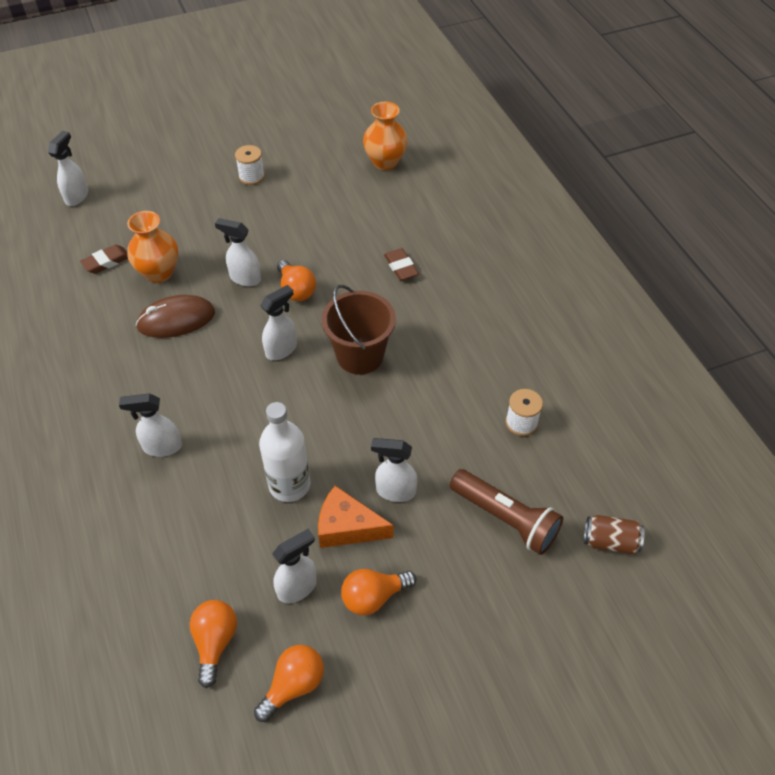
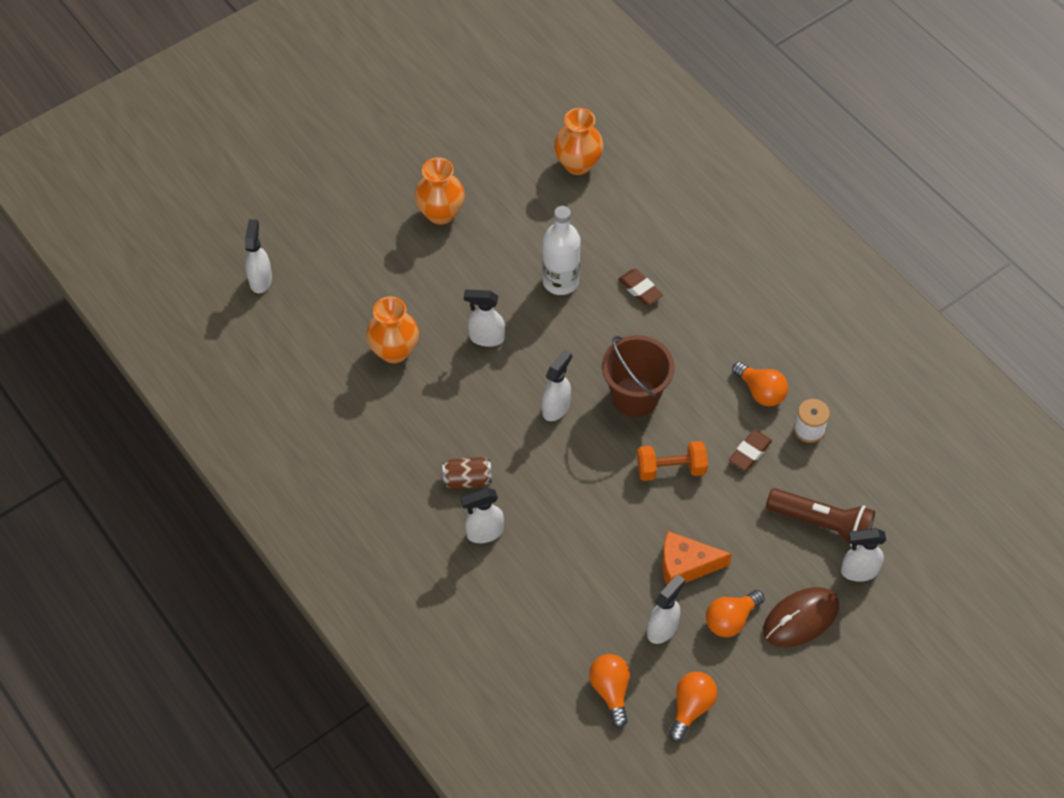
camera: 15 degrees left, 5 degrees up
(106, 262) = (333, 351): brown eraser -> brown eraser (749, 452)
(176, 320) = (437, 399): brown mouse -> brown mouse (800, 618)
(251, 176) = (440, 213): white spool -> orange vase
(289, 485) = (618, 539): white bottle -> white bottle (560, 281)
(296, 290) = (544, 339): orange light bulb -> orange light bulb (761, 392)
(368, 429) = (671, 469): none -> orange dumbbell
(395, 491) = (716, 522): white spray bottle -> white spray bottle (858, 571)
(610, 541) = (917, 522): brown can -> brown can (467, 479)

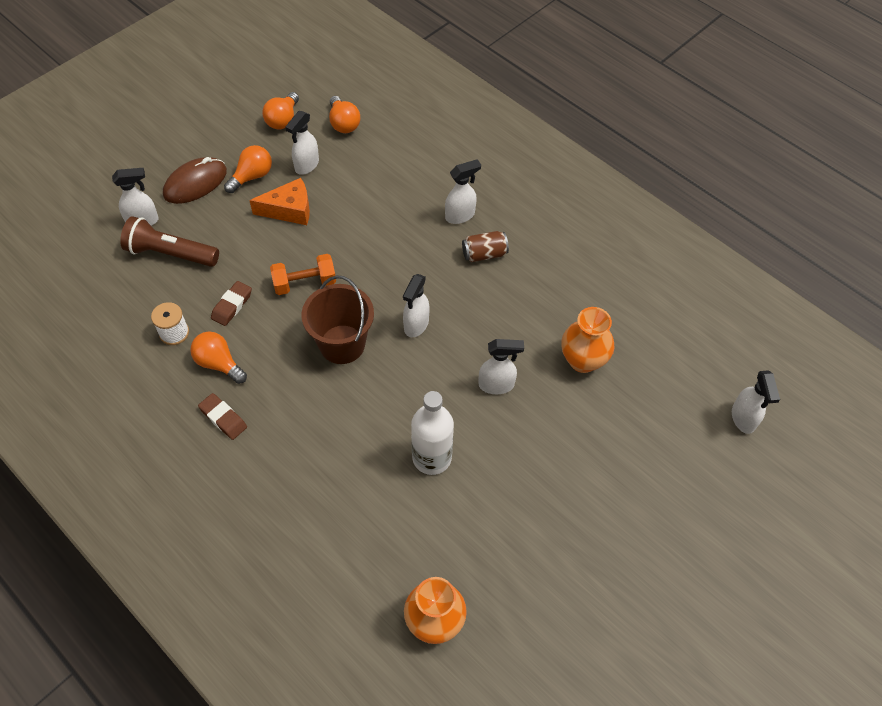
camera: 170 degrees right, 0 degrees up
(440, 213) = (581, 526): orange vase -> none
(640, 289) = (345, 459): brown eraser -> brown eraser (223, 418)

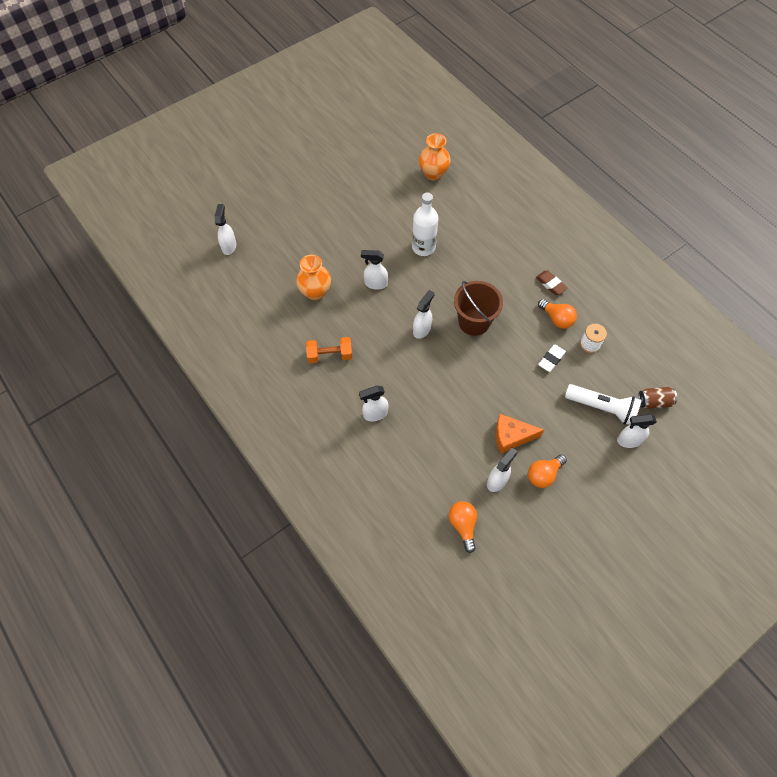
camera: 170 degrees left, 5 degrees up
(171, 254) = (602, 407): brown flashlight -> white flashlight
(195, 183) = (591, 474): brown mouse -> none
(232, 305) = (551, 359): brown eraser -> white eraser
(283, 120) = (518, 537): orange light bulb -> none
(305, 283) = (499, 370): orange dumbbell -> orange dumbbell (330, 355)
(484, 254) = (363, 378): brown can -> brown can (654, 402)

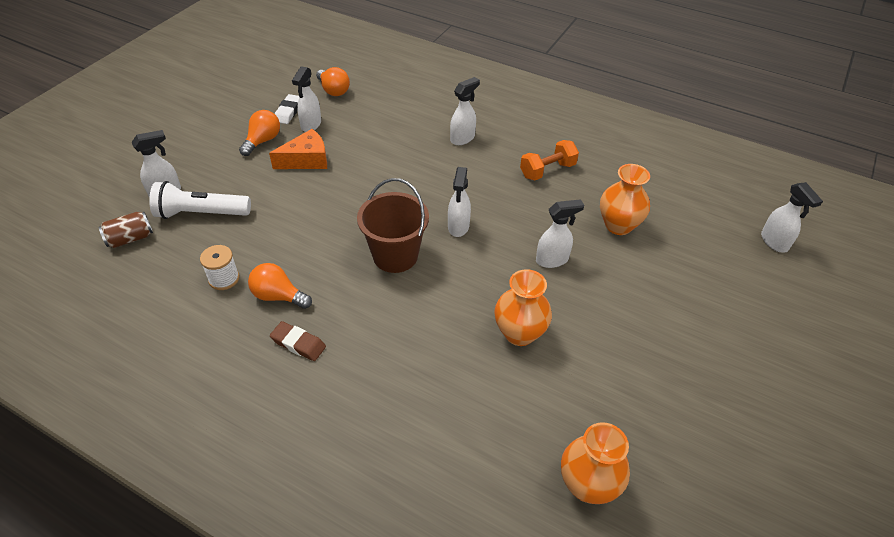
camera: 155 degrees right, 15 degrees down
(423, 247) = (519, 333): white bottle -> orange vase
(551, 359) = (276, 244): white eraser -> white eraser (288, 112)

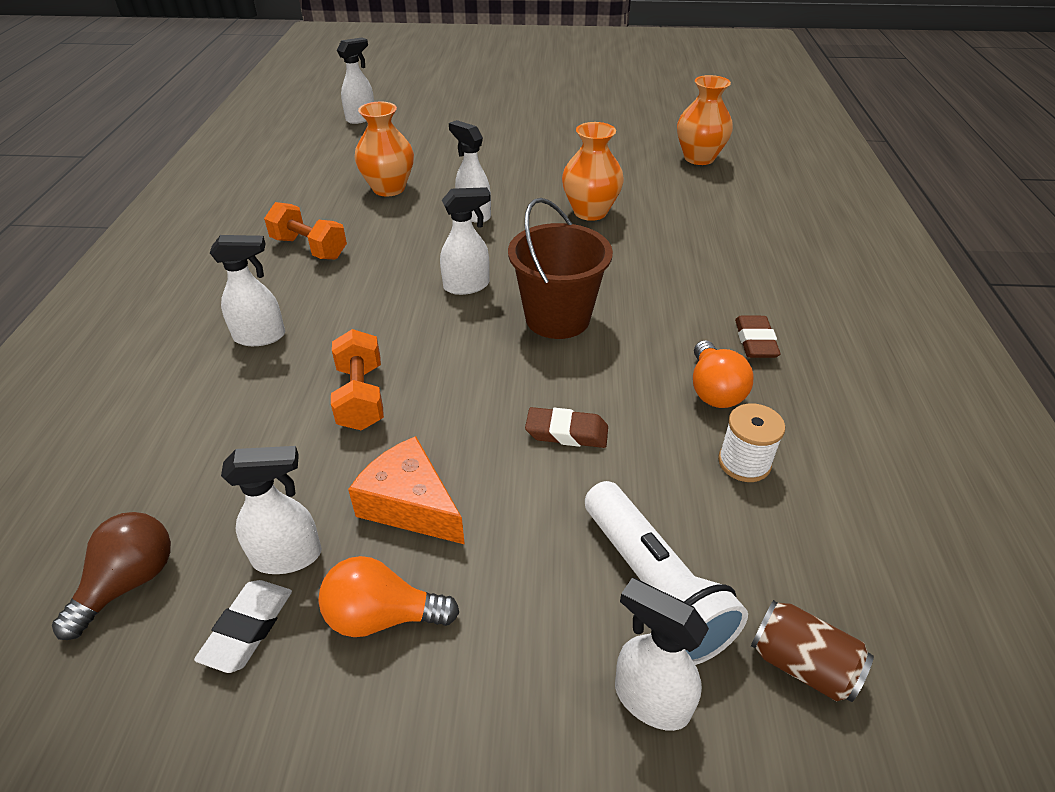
camera: 115 degrees left, 5 degrees down
(288, 112) = (248, 628): white eraser -> white eraser turned 60 degrees counterclockwise
(302, 222) = (566, 432): none -> brown eraser
(333, 90) = (129, 582): orange light bulb -> brown light bulb
(387, 161) = (361, 397): none -> orange dumbbell
(462, 138) = (261, 337): white spray bottle -> white spray bottle turned 150 degrees clockwise

